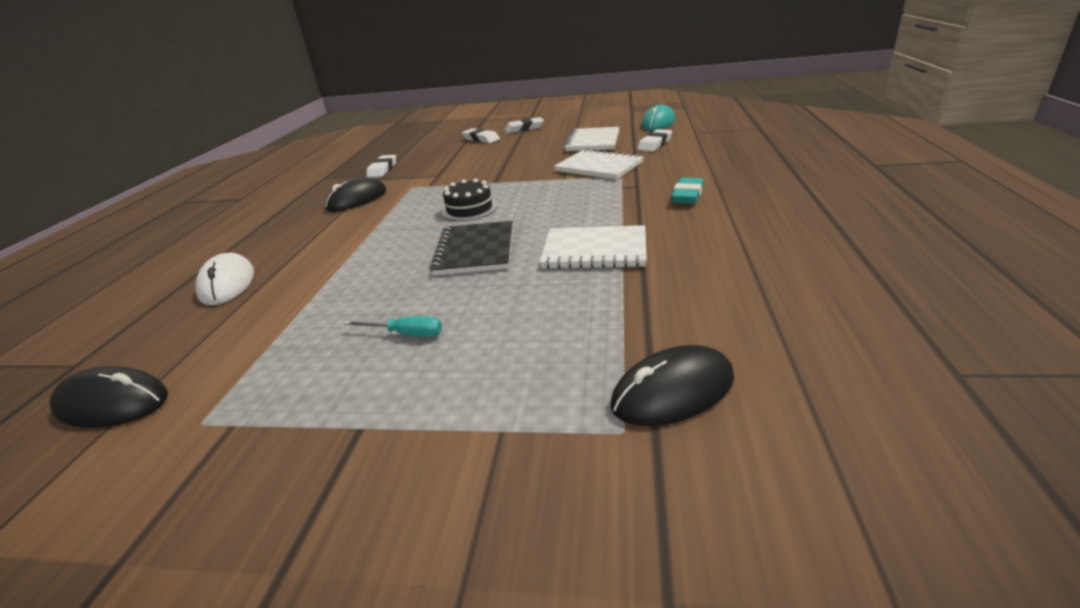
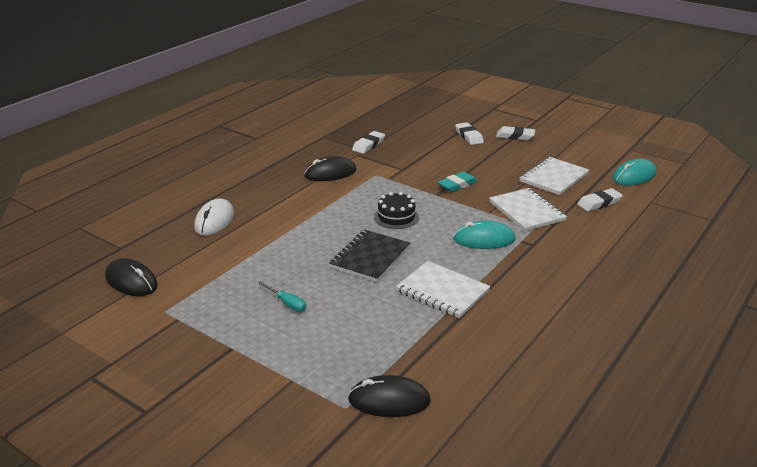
camera: 25 degrees right, 0 degrees up
(584, 197) = (484, 239): none -> turquoise mouse
(687, 195) = (558, 270): turquoise eraser -> turquoise eraser (457, 185)

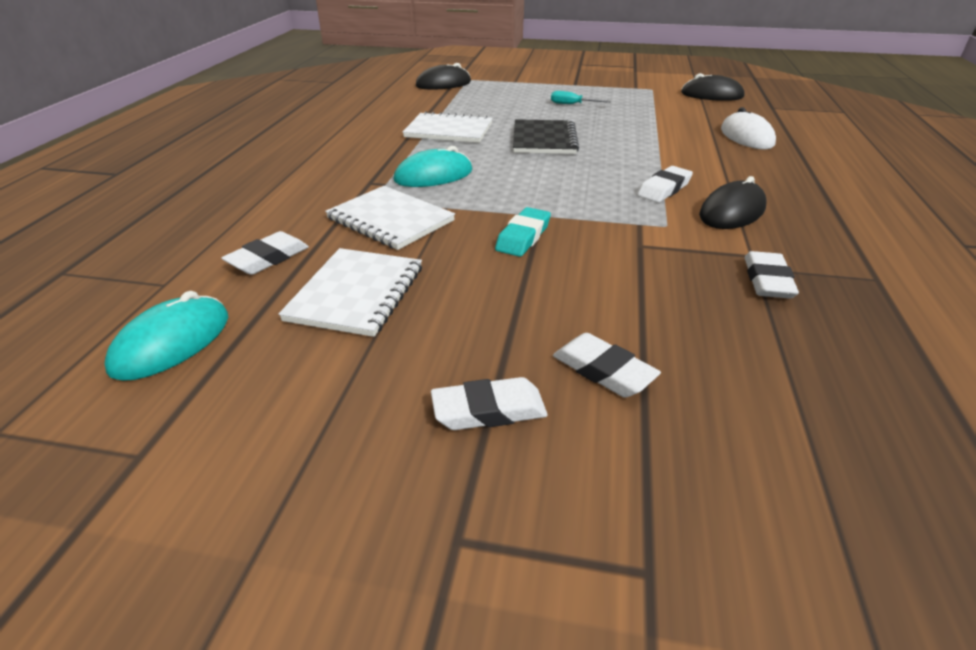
camera: 155 degrees right, 5 degrees up
(345, 194) = (664, 189): none -> white eraser
(396, 217) = (562, 177): black cake -> none

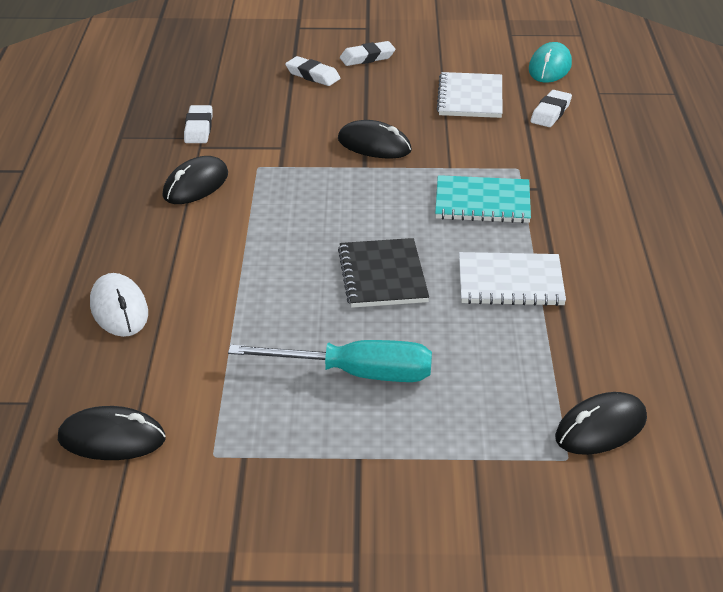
camera: 170 degrees right, 0 degrees up
(390, 220) = (488, 150): white notebook -> none
(433, 175) = (482, 202): turquoise mouse -> turquoise notebook
(523, 237) = (374, 145): turquoise eraser -> black mouse
(572, 104) = (355, 374): turquoise screwdriver -> turquoise screwdriver, size x2.12
(664, 189) = (250, 206): white eraser -> none

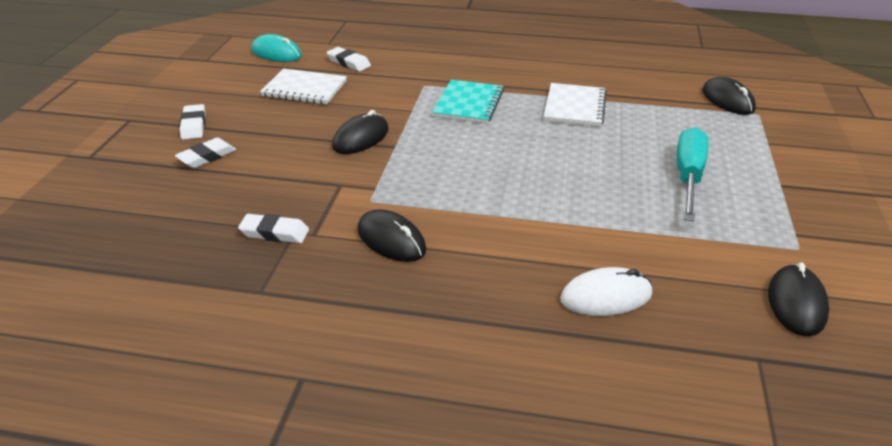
camera: 80 degrees left, 0 degrees up
(382, 275) = (562, 154): black notebook -> none

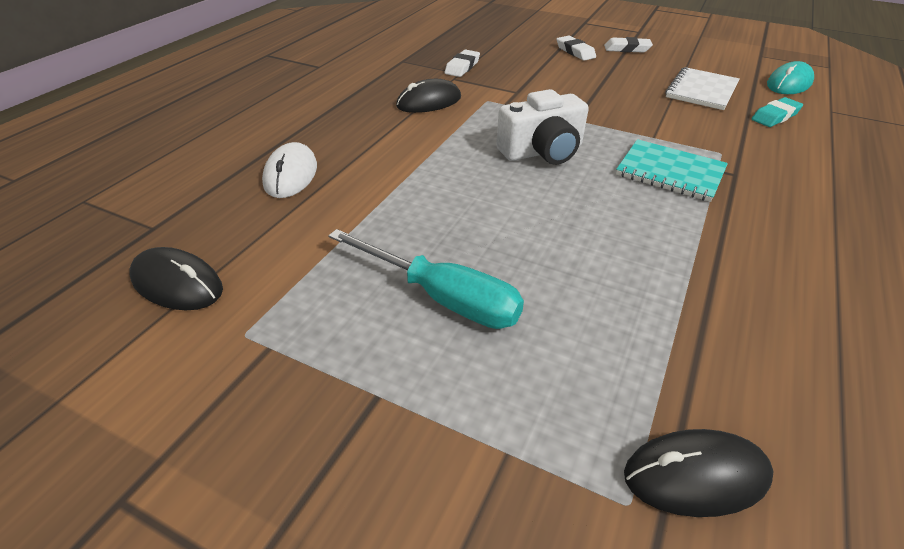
camera: 105 degrees right, 5 degrees up
(349, 63) = (775, 116): white eraser -> turquoise eraser
(361, 138) = (594, 106): black mouse -> none
(468, 158) = (542, 151): none -> white camera
(574, 107) = (661, 253): white notebook -> none

